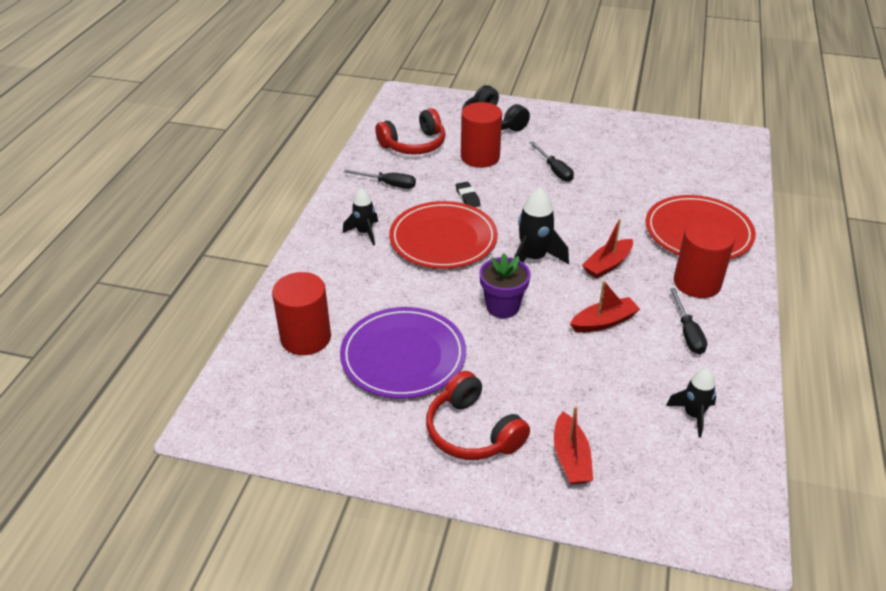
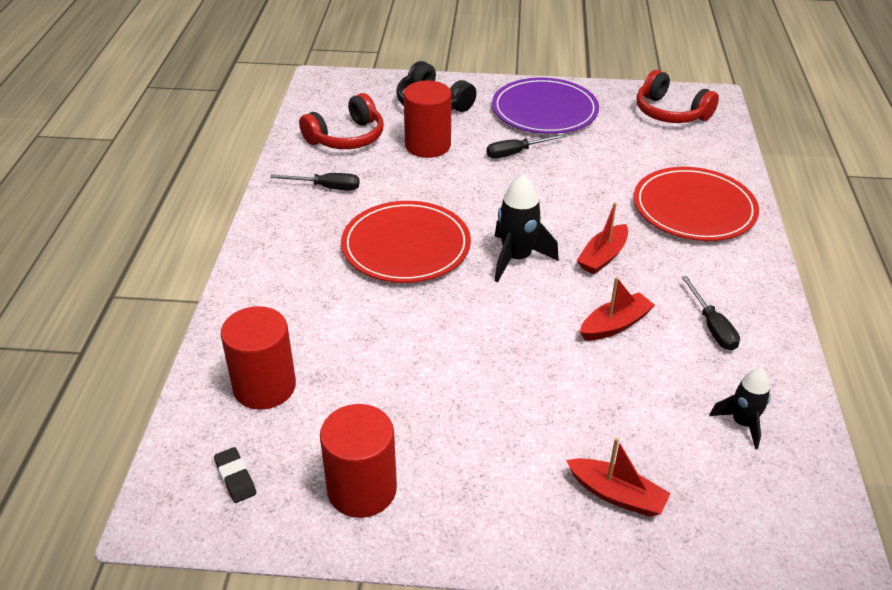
camera: 10 degrees left, 0 degrees up
(364, 233) = (310, 248): black rocket -> none
(403, 356) = (389, 394): purple plate -> purple plate (544, 110)
(467, 197) = (423, 194): black eraser -> black eraser (235, 478)
(472, 432) = (493, 478): red headphones -> red headphones (670, 113)
(502, 307) = (494, 320): purple flower pot -> none
(554, 170) = (516, 153): black screwdriver -> black screwdriver turned 105 degrees clockwise
(571, 458) = (617, 495): red boat -> red boat turned 45 degrees counterclockwise
(697, 283) = (707, 267): red cylinder -> red cylinder (362, 489)

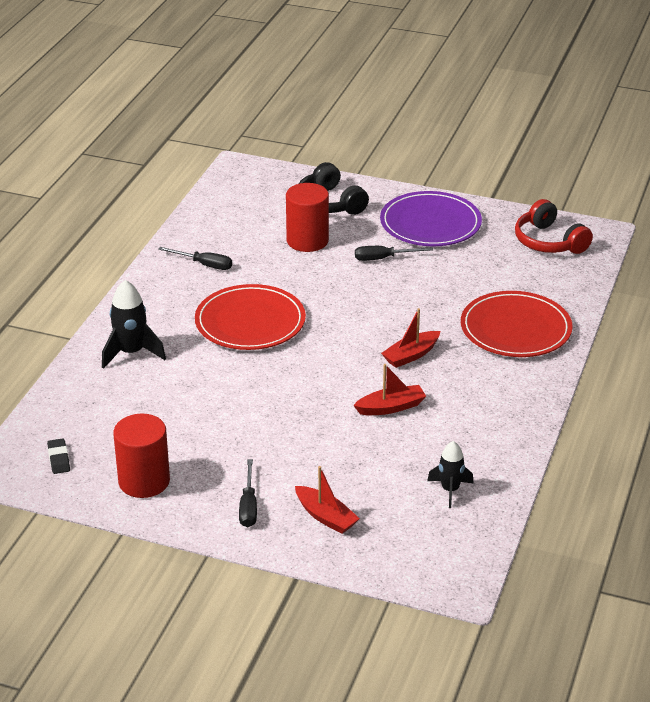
camera: 15 degrees right, 5 degrees down
(264, 387) = (99, 405): red cylinder -> none
(347, 137) = (239, 224): red headphones -> none
(517, 258) = (337, 345): black rocket -> black rocket (131, 353)
(712, 326) = (470, 421): black screwdriver -> black screwdriver (248, 506)

